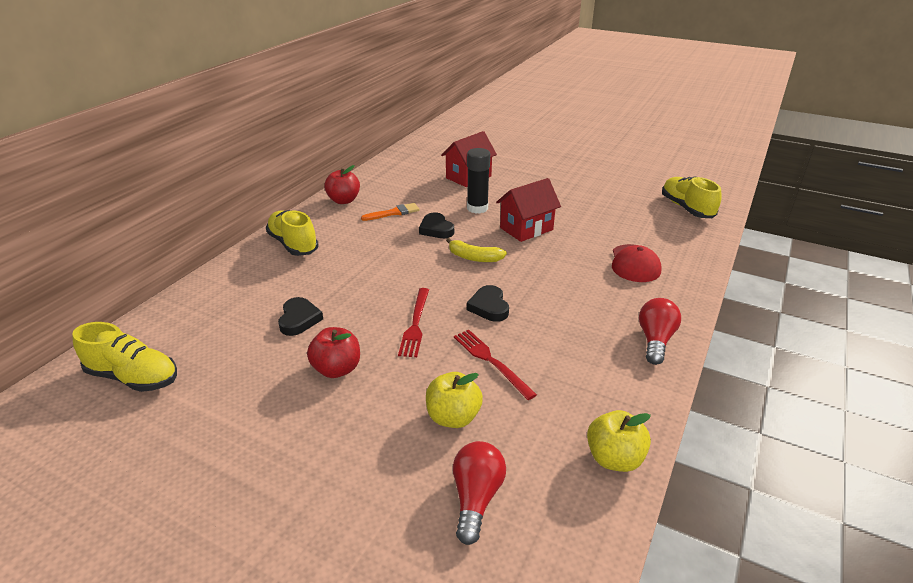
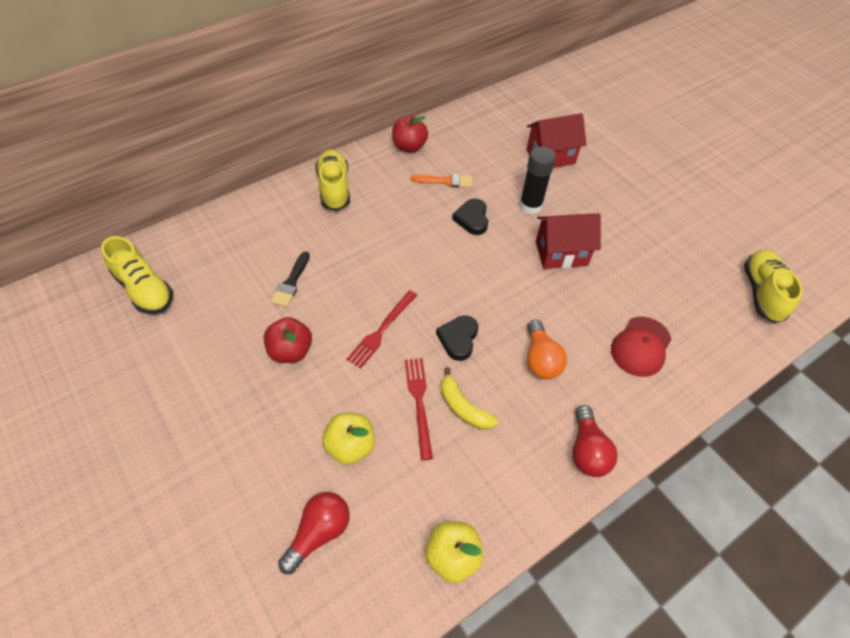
camera: 25 degrees right, 20 degrees up
(299, 319) = (291, 282): black heart -> black brush
(474, 257) = (484, 271): yellow banana -> yellow banana (463, 407)
(568, 297) = (540, 359): none -> orange light bulb
(655, 340) = (587, 451): red light bulb -> red light bulb turned 135 degrees clockwise

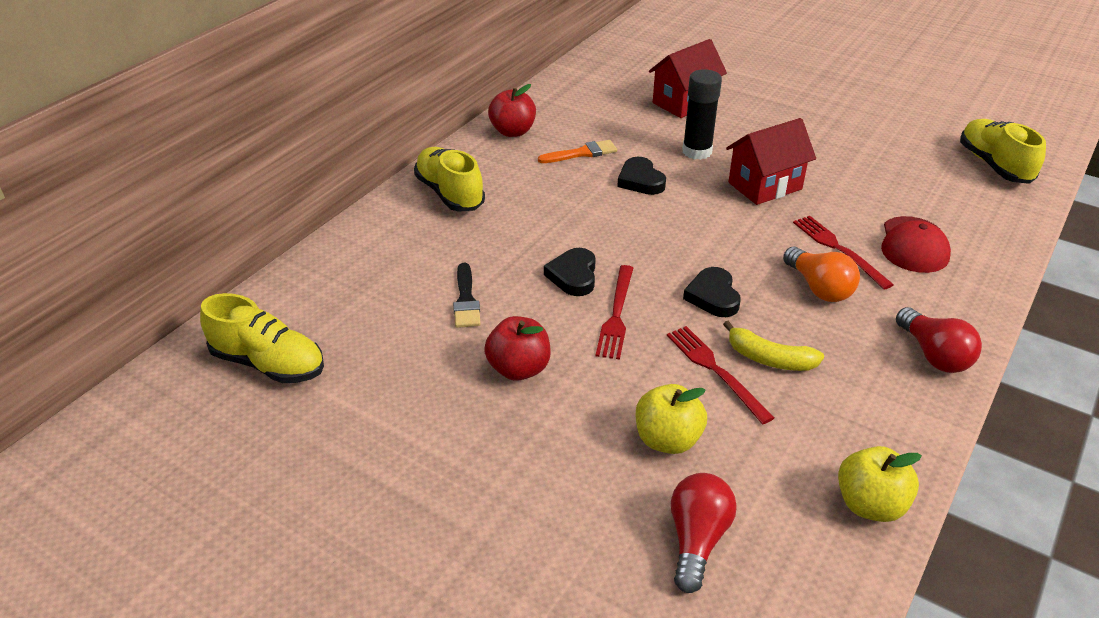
camera: 20 degrees left, 15 degrees down
(373, 287) = (573, 276): none -> black heart
(579, 330) = (838, 249): none -> red fork

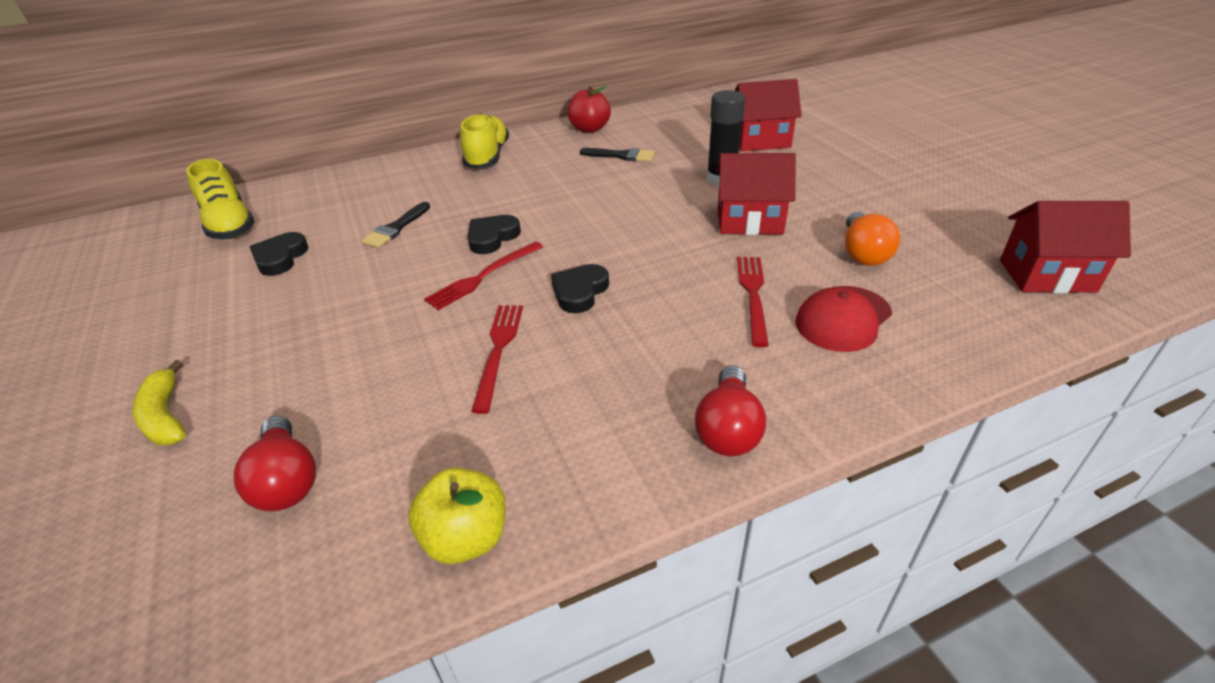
camera: 35 degrees right, 0 degrees up
(519, 369) = (360, 287): red apple -> none
(581, 153) = (621, 156): orange brush -> black brush
(640, 180) = (642, 187): black heart -> black heart (280, 258)
(667, 440) = (383, 388): yellow apple -> none
(697, 540) = (287, 480): red light bulb -> red light bulb turned 105 degrees clockwise
(769, 359) = (557, 361): yellow banana -> yellow banana (165, 416)
(819, 288) = (687, 321): orange light bulb -> orange light bulb (863, 253)
(994, 165) = (1046, 276): yellow shoe -> red house

